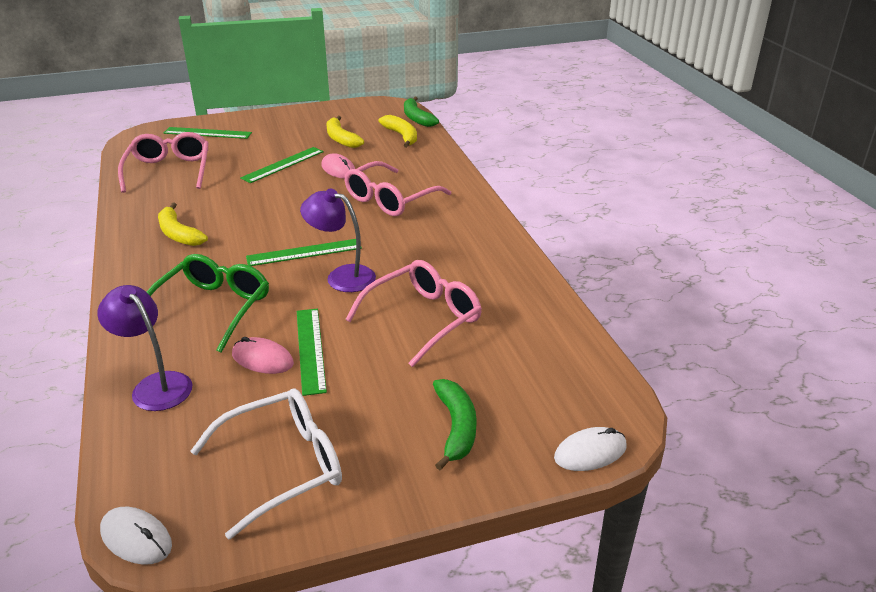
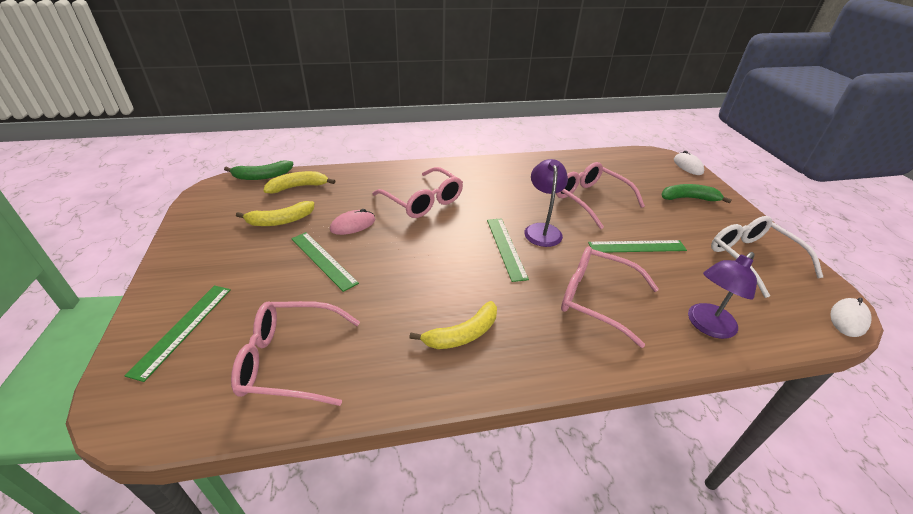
camera: 85 degrees left, 5 degrees up
(212, 308) = (596, 299): green glasses -> pink glasses
(262, 359) = (655, 269): pink mouse -> none
(342, 276) = (542, 230): purple lamp -> purple lamp turned 150 degrees clockwise

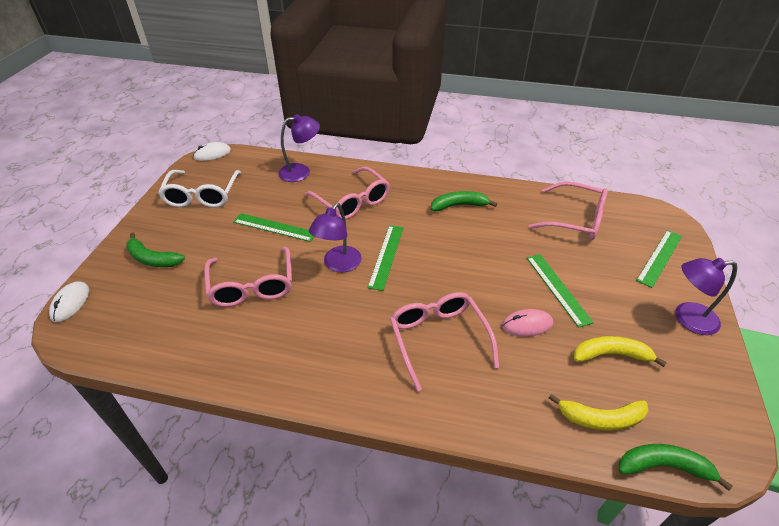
camera: 155 degrees left, 5 degrees up
(190, 264) = (687, 319): none -> purple lamp
(462, 334) = (459, 205): yellow banana -> green banana

